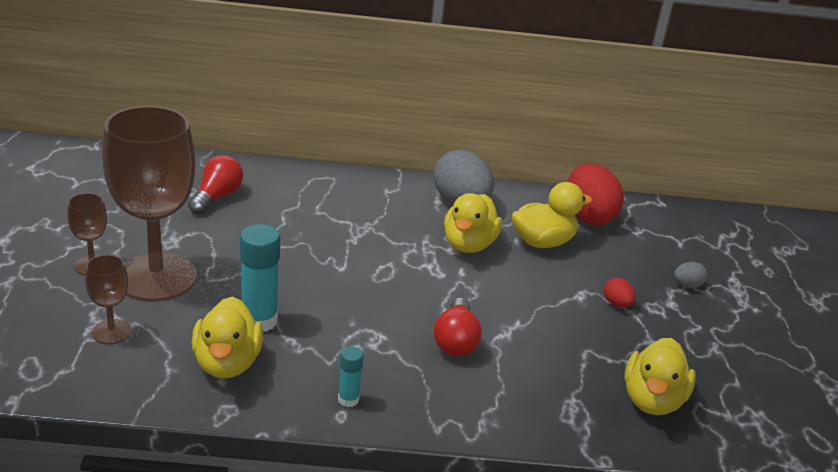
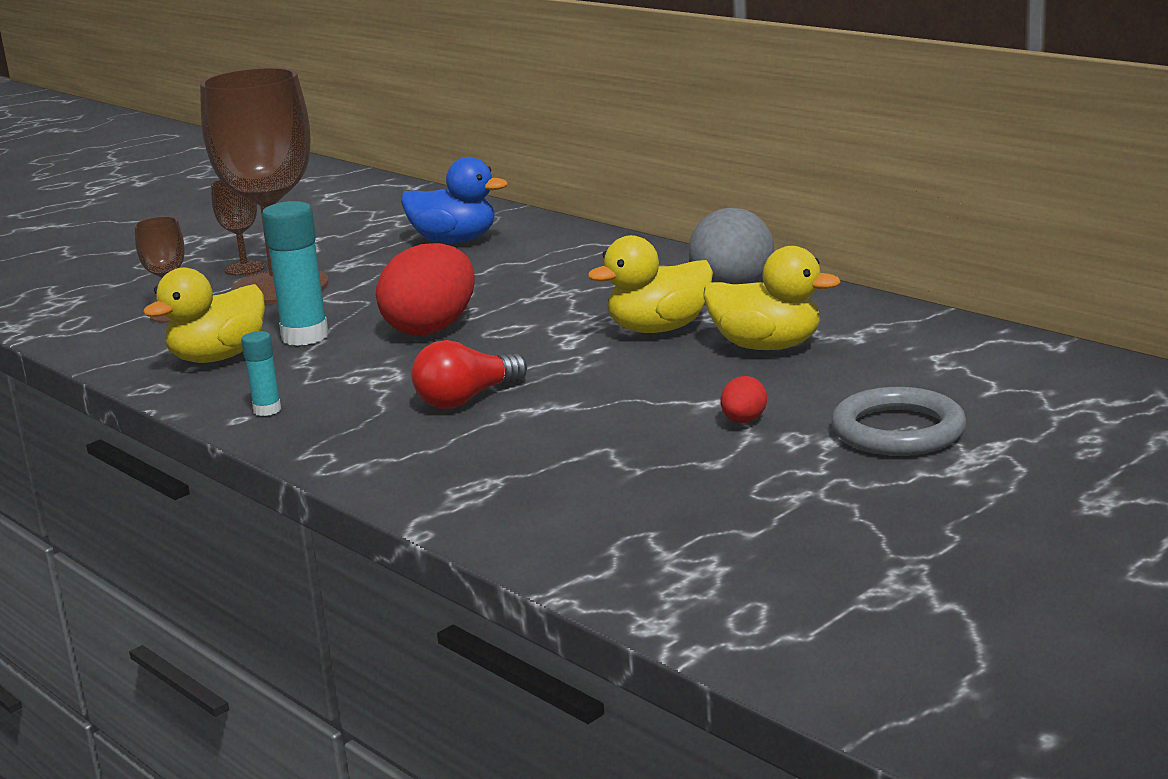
camera: 50 degrees right, 10 degrees down
(216, 197) = (454, 241): red light bulb -> blue duck
(588, 216) = (895, 337): red egg -> red egg (431, 329)
(652, 400) = (592, 510): yellow duck -> none
(687, 285) = (898, 431): grey egg -> grey ring

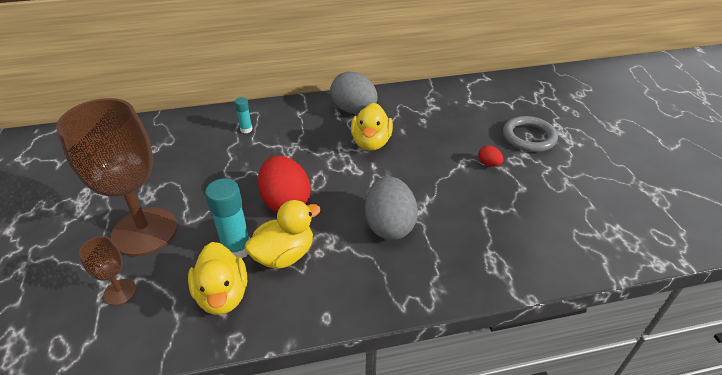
camera: 60 degrees left, 20 degrees up
(244, 268) = (89, 234): brown goblet -> none
(267, 410) = (327, 301): turquoise glue stick -> turquoise glue stick (246, 129)
(454, 241) = (173, 148): blue duck -> none
(467, 399) = (389, 225): red light bulb -> grey egg
(766, 346) = (421, 127): yellow duck -> yellow duck (284, 255)

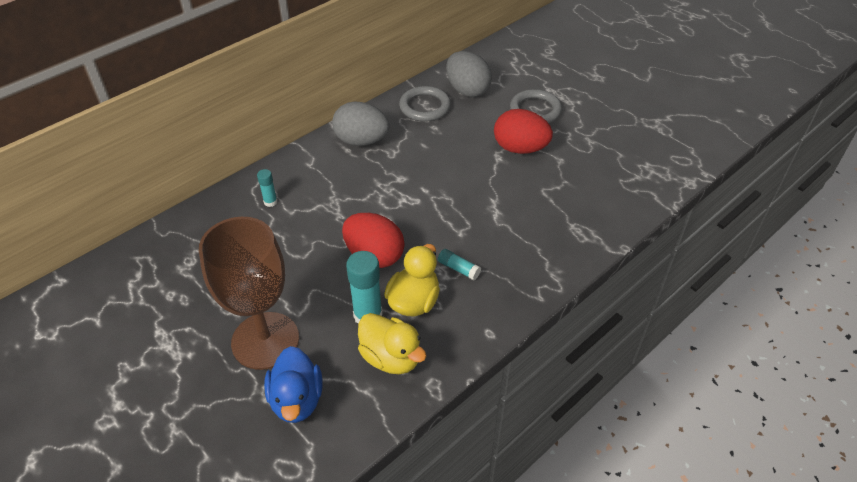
camera: 30 degrees left, 5 degrees up
(120, 292) = (297, 400): brown goblet -> blue duck
(347, 244) = (458, 269): none -> turquoise glue stick
(371, 142) = (404, 168): yellow duck -> none
(389, 225) = (480, 237): grey egg -> grey egg (467, 90)
(428, 102) = (425, 107): none -> grey ring
(489, 164) = (520, 148): red egg -> red egg, size x2.25

